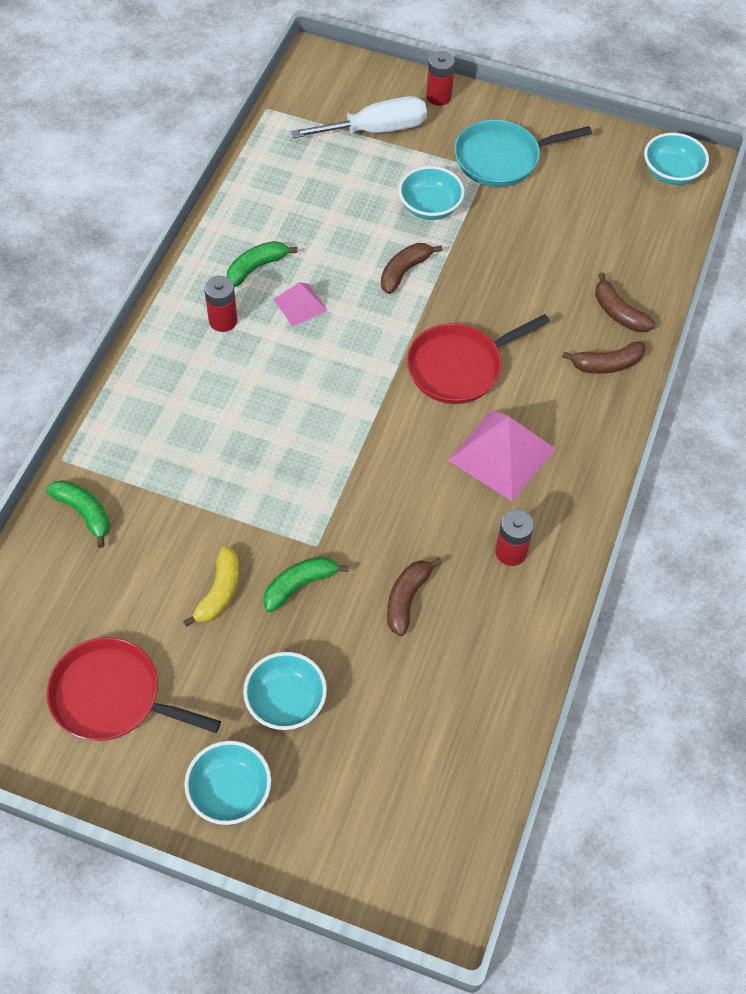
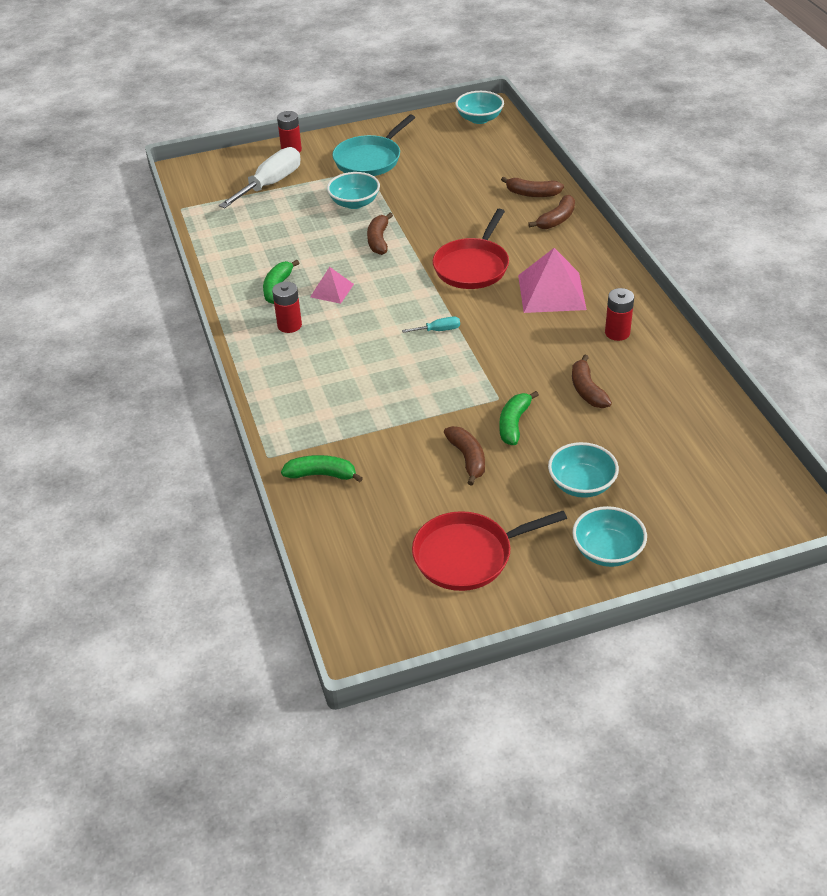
camera: 35 degrees left, 15 degrees down
(219, 592) = (467, 459): yellow banana -> brown banana
(346, 423) = (438, 330): none -> turquoise screwdriver

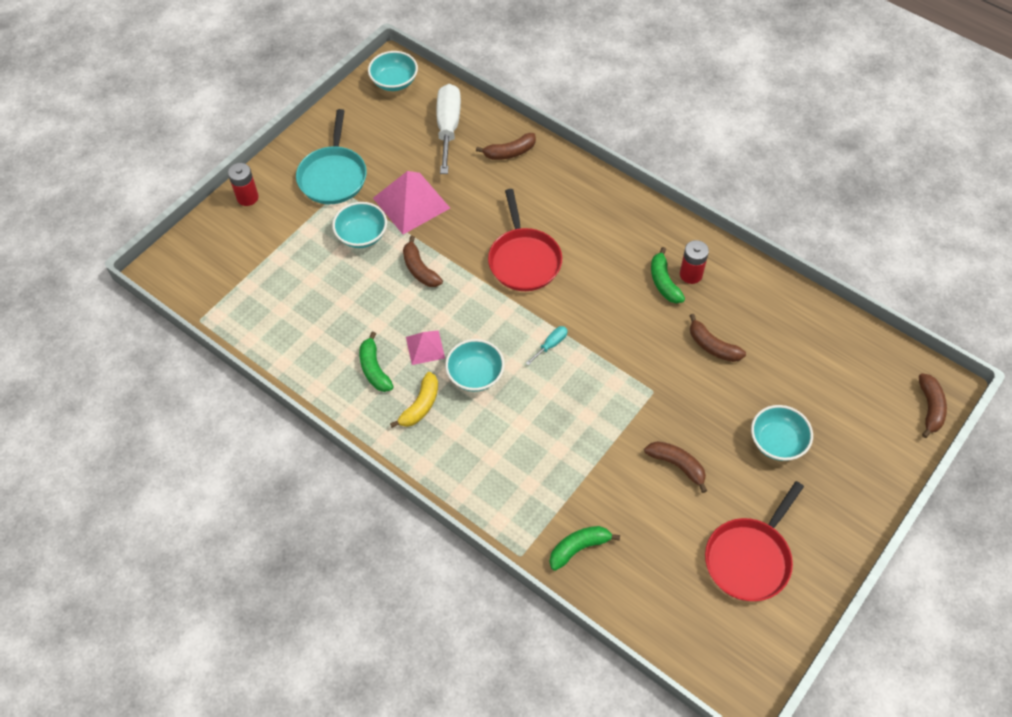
camera: 35 degrees left, 15 degrees up
(270, 184) = (263, 249): white screwdriver -> white screwdriver (448, 127)
(289, 325) = (420, 406): red battery -> yellow banana
(514, 424) = (684, 410): green banana -> green banana (664, 282)
(551, 292) = (609, 256): pink pyramid -> pink pyramid (411, 203)
(556, 219) = (552, 173): brown banana -> brown banana (930, 408)
(607, 551) = (840, 494): turquoise bowl -> turquoise bowl (475, 375)

